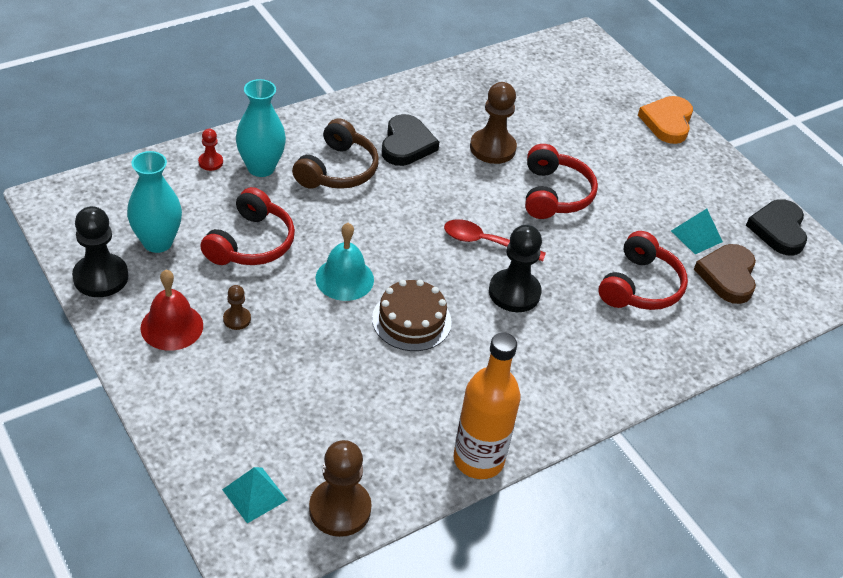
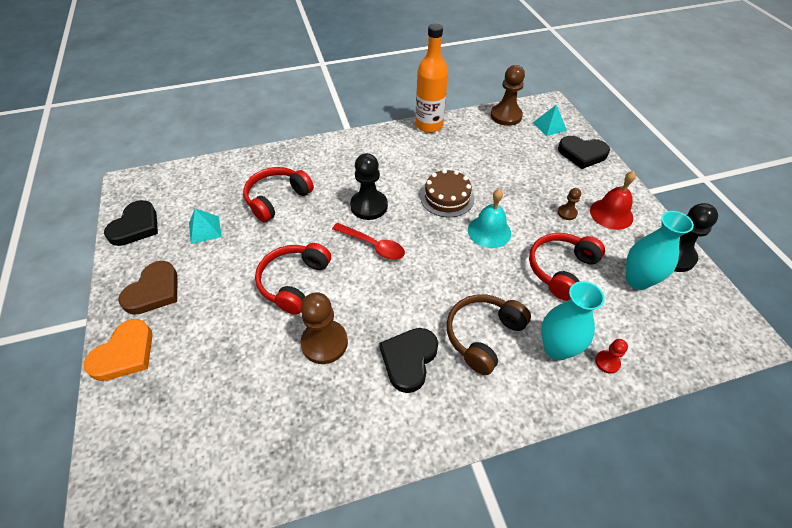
camera: 160 degrees left, 5 degrees up
(200, 434) = (582, 154): none -> black heart
(727, 276) = (209, 198): brown heart -> brown heart (154, 291)

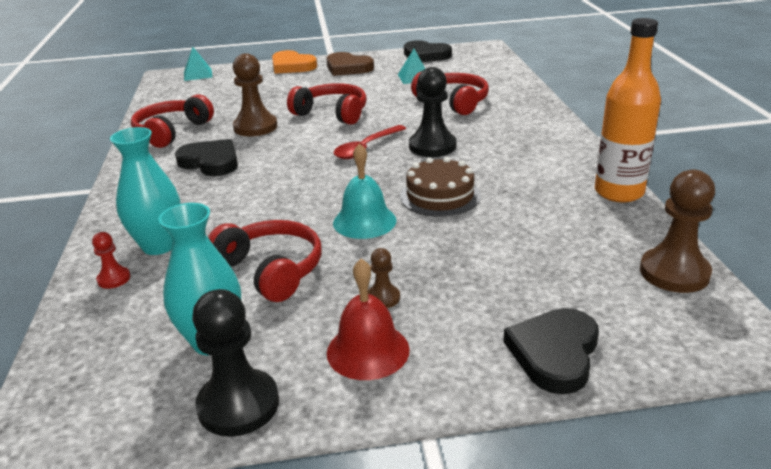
camera: 100 degrees right, 20 degrees down
(333, 430) = (171, 132): none -> red headphones
(483, 335) = (209, 201): brown headphones -> none
(549, 126) = (652, 325): turquoise pyramid -> turquoise pyramid (198, 74)

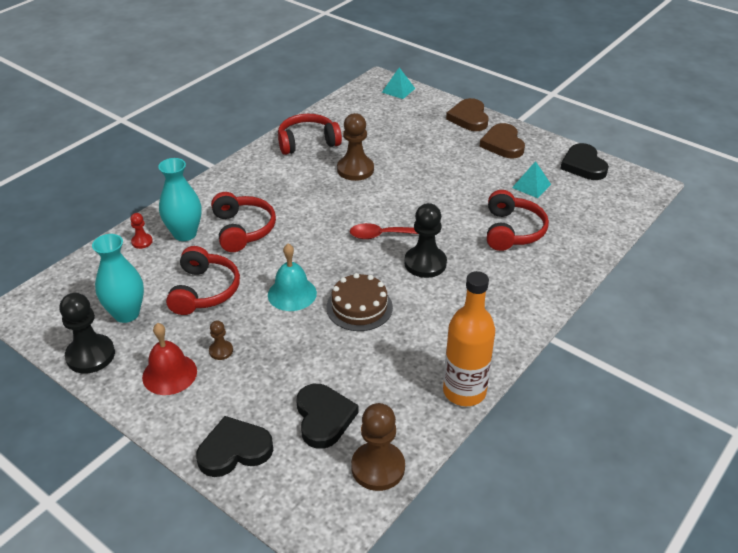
camera: 45 degrees right, 10 degrees up
(211, 162) = (290, 185): black heart -> black heart (324, 418)
(292, 66) = (469, 118): orange heart -> brown heart
(332, 113) = (417, 187): red headphones -> red headphones (243, 229)

